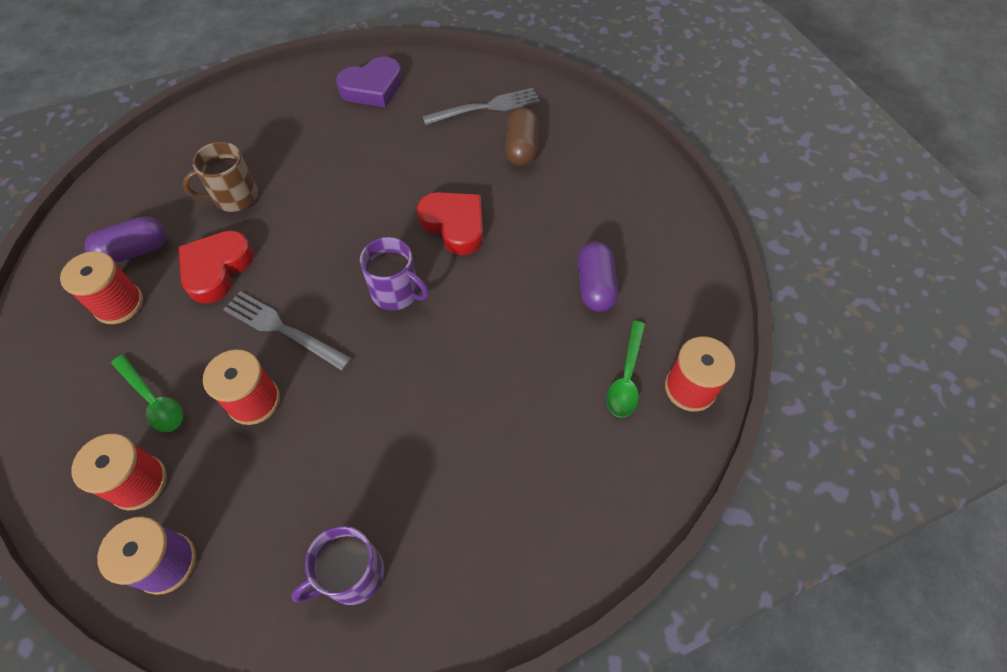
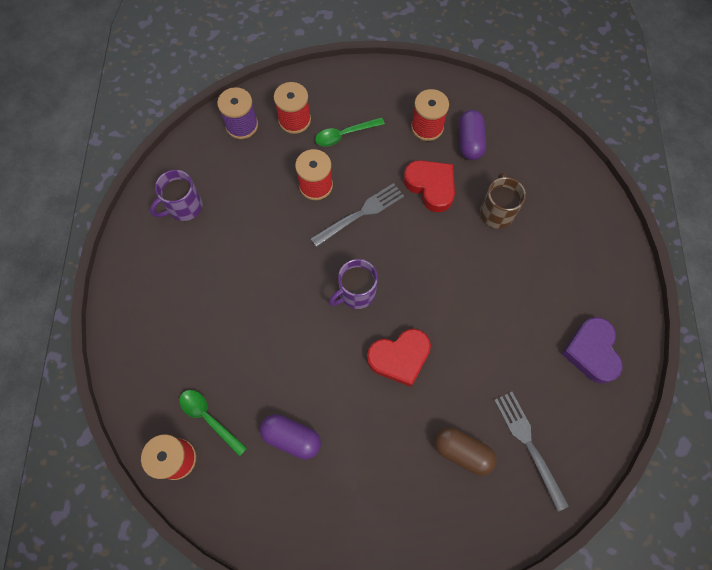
camera: 115 degrees right, 10 degrees up
(352, 574) = (184, 207): purple mug -> purple mug turned 120 degrees counterclockwise
(486, 107) = (528, 444): grey fork -> grey fork turned 150 degrees clockwise

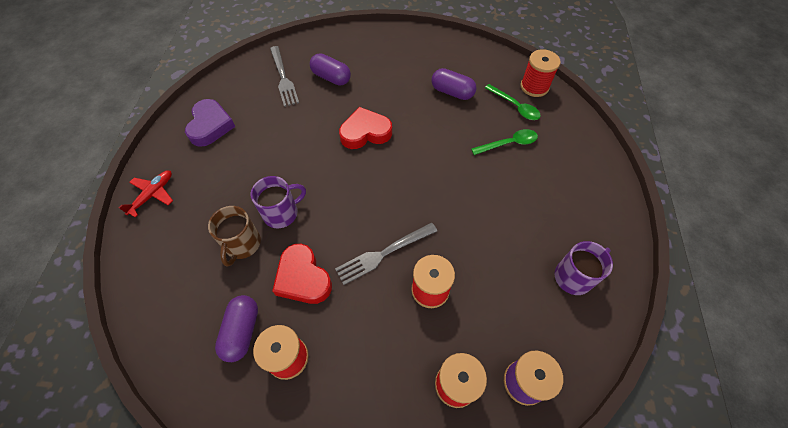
camera: 175 degrees left, 10 degrees down
(344, 134) = (392, 356): green spoon -> green spoon (508, 144)
(356, 293) = (396, 181): purple mug -> purple mug (282, 213)
(462, 452) = (331, 77): brown capsule -> purple capsule
(610, 255) = (152, 195): none -> red plane

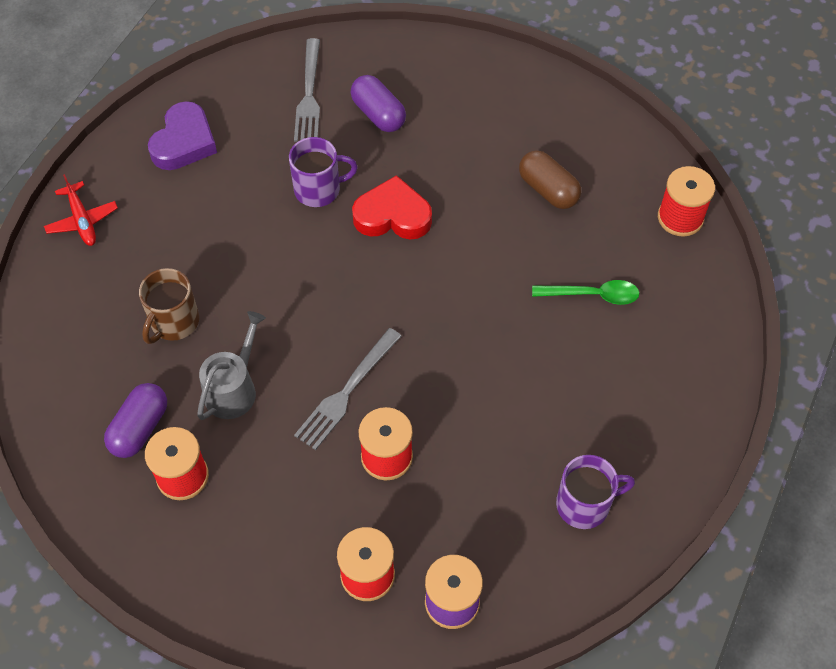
camera: 20 degrees right, 0 degrees up
(152, 195) = (82, 220): red plane -> red plane turned 105 degrees clockwise
(282, 213) = (237, 296): purple mug -> purple mug (319, 189)
(303, 278) = (234, 389): red heart -> grey watering can
(383, 254) = (346, 392): grey fork -> grey fork turned 45 degrees counterclockwise
(452, 92) = (548, 190): purple capsule -> brown capsule
(515, 106) = (632, 241): green spoon -> none

